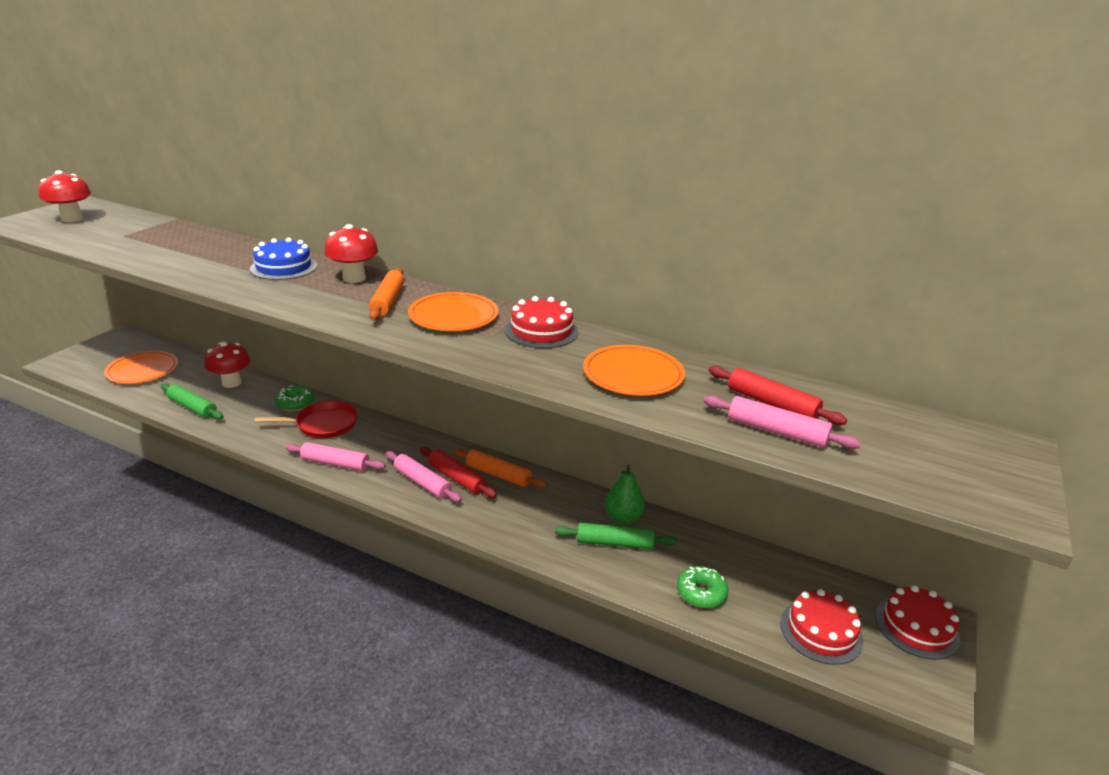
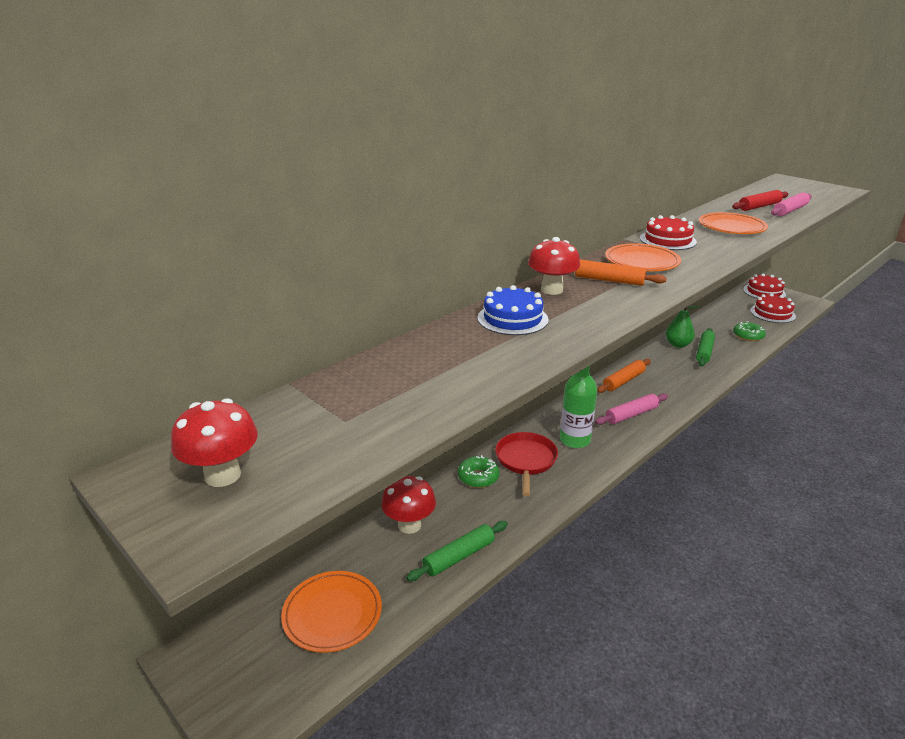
camera: 70 degrees left, 0 degrees up
(335, 463) = (596, 456): pink rolling pin -> none
(362, 448) = (575, 440): none -> green bottle
(456, 478) = (626, 399): red rolling pin -> none

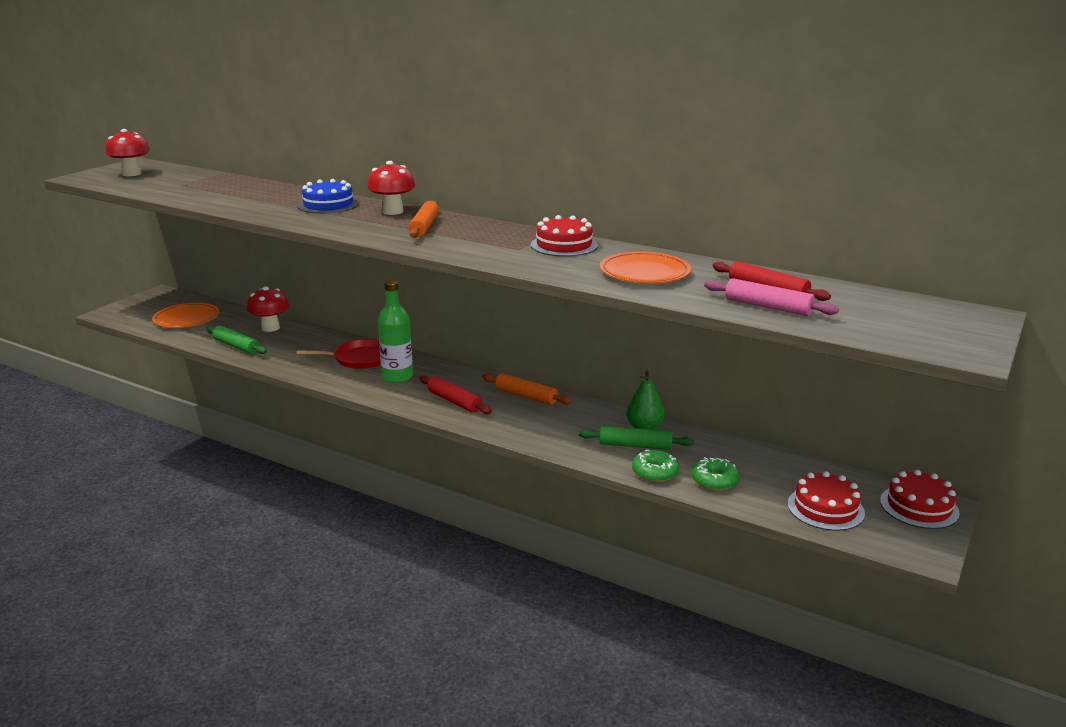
camera: 75 degrees right, 5 degrees down
(478, 477) = (331, 343): green donut -> green donut (655, 472)
(631, 415) = (454, 401): pink rolling pin -> red rolling pin
(642, 261) = (484, 236): orange plate -> none

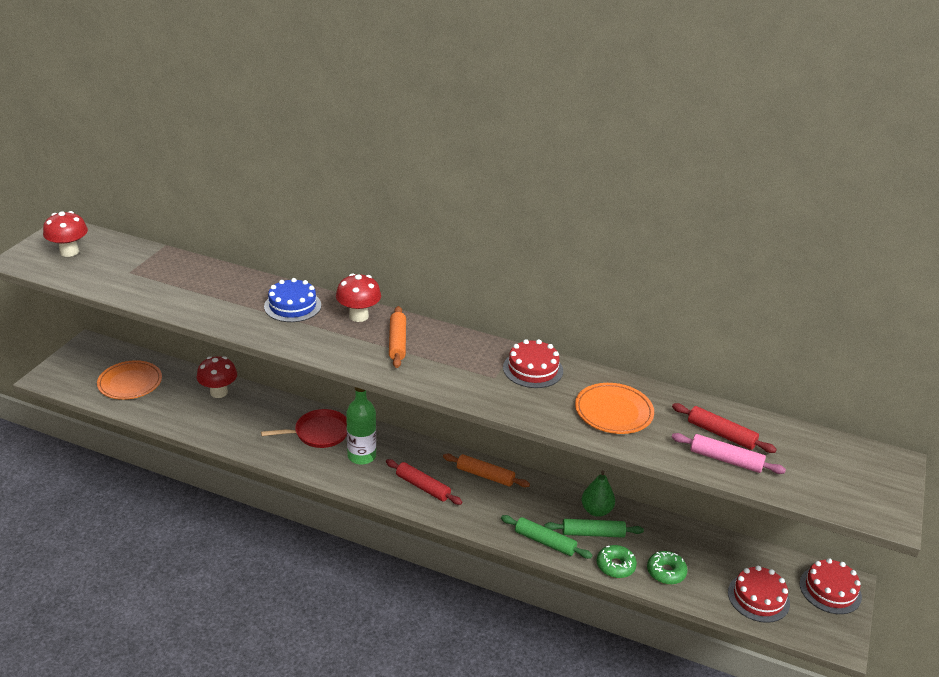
camera: 10 degrees left, 10 degrees up
(236, 346) = (194, 421): green rolling pin -> green rolling pin (544, 542)

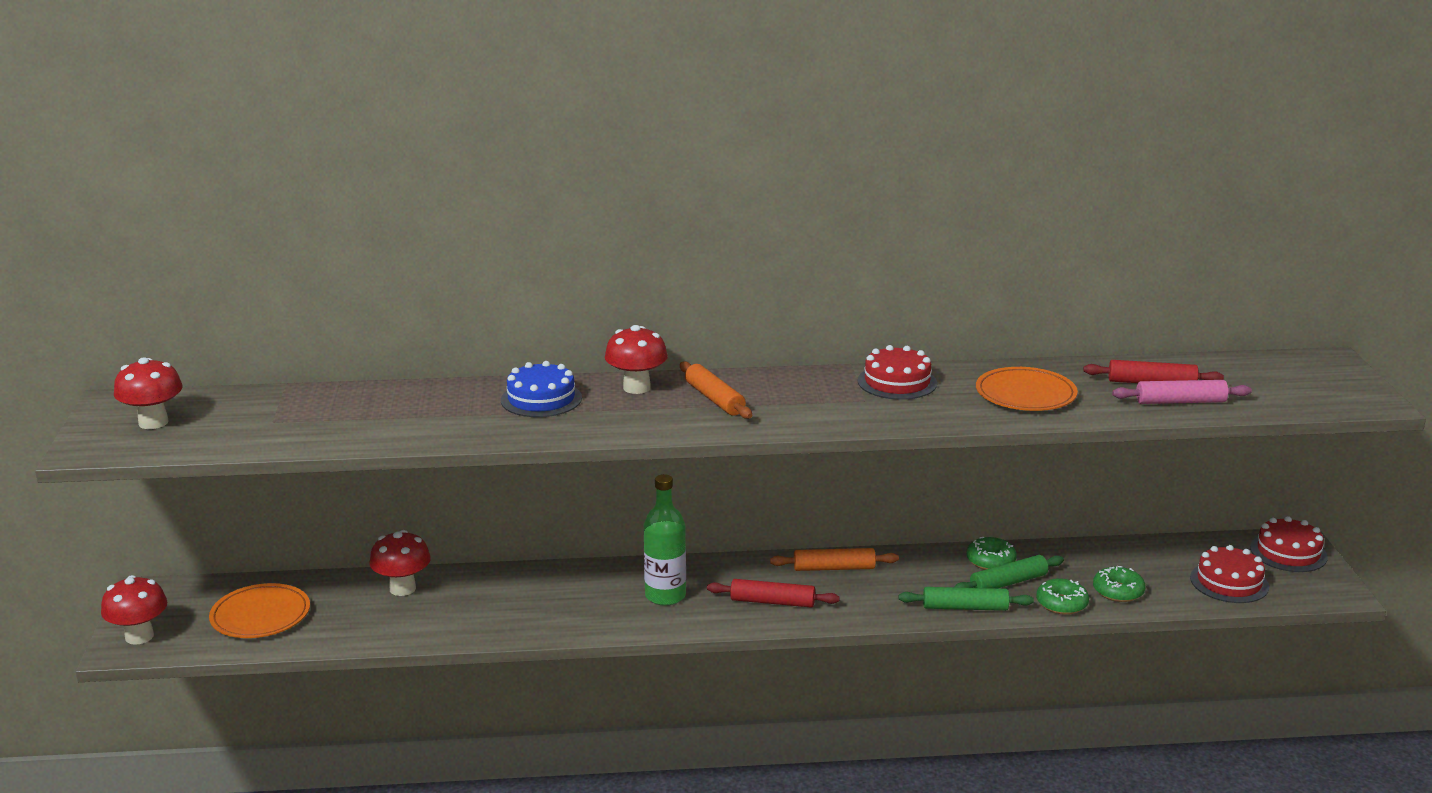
camera: 25 degrees left, 10 degrees down
(60, 373) = (139, 636): none -> red mushroom
(319, 433) = (585, 589): red pan -> none
(596, 510) = (990, 561): green pear -> green donut

